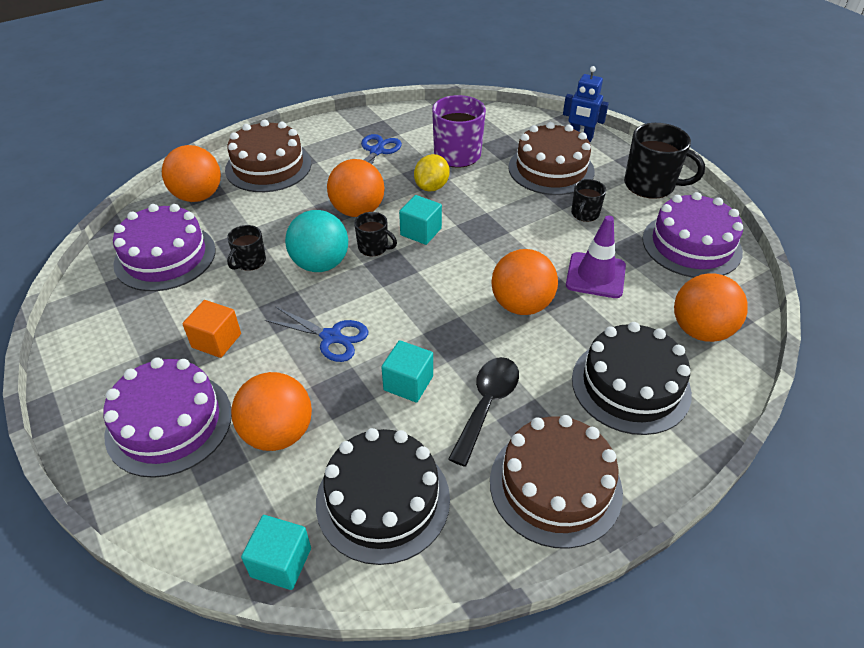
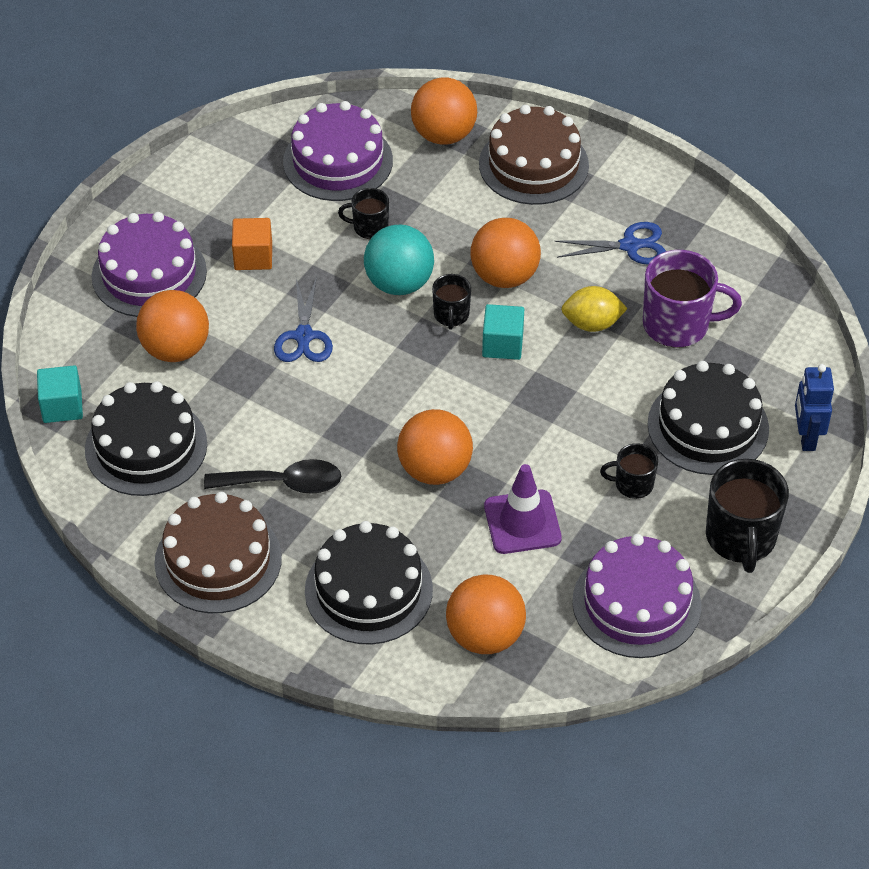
camera: 65 degrees right, 5 degrees up
(408, 383) = (278, 416): turquoise cube -> none
(551, 169) = (708, 426): brown cake -> black cake

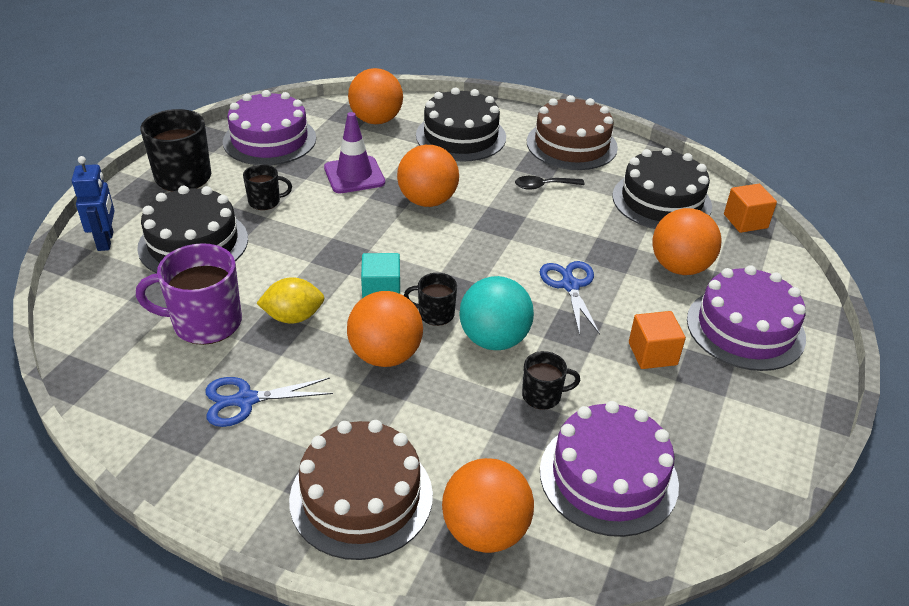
camera: 170 degrees right, 10 degrees down
(62, 406) = (745, 221): turquoise cube -> orange cube
(284, 483) = (543, 186): black spoon -> black spoon, size x0.66
(451, 315) = (435, 314): black mug -> black mug turned 75 degrees counterclockwise

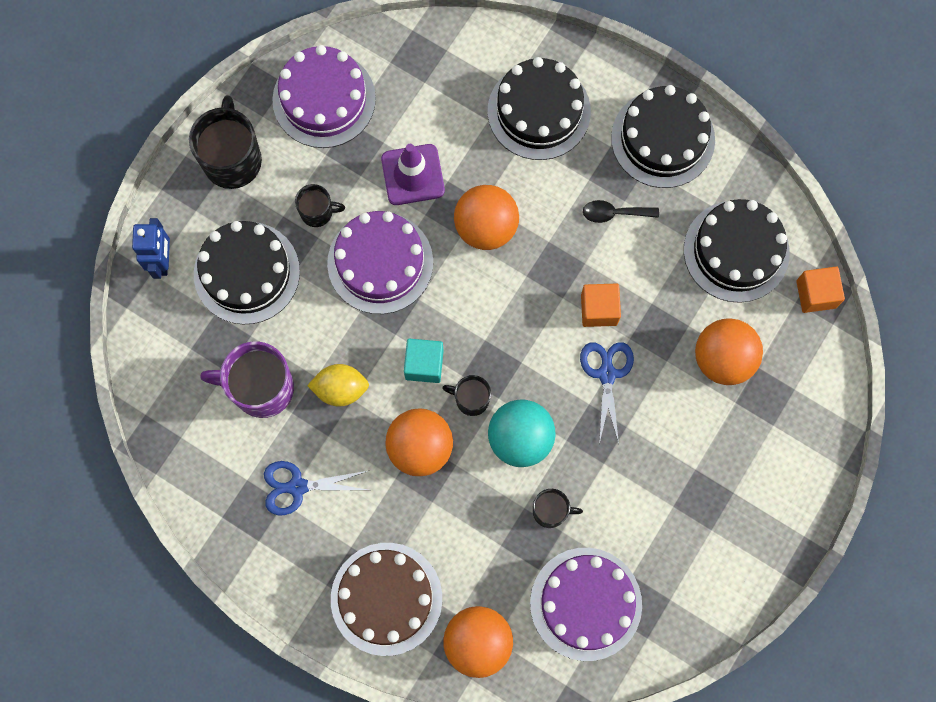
camera: 10 degrees right, 35 degrees up
(376, 120) = (446, 70): orange ball -> none
(571, 144) = (663, 139): brown cake -> black cake
(652, 354) = (661, 473): orange cube -> orange cube (599, 309)
(745, 328) = (759, 450): purple cake -> purple cake (380, 263)

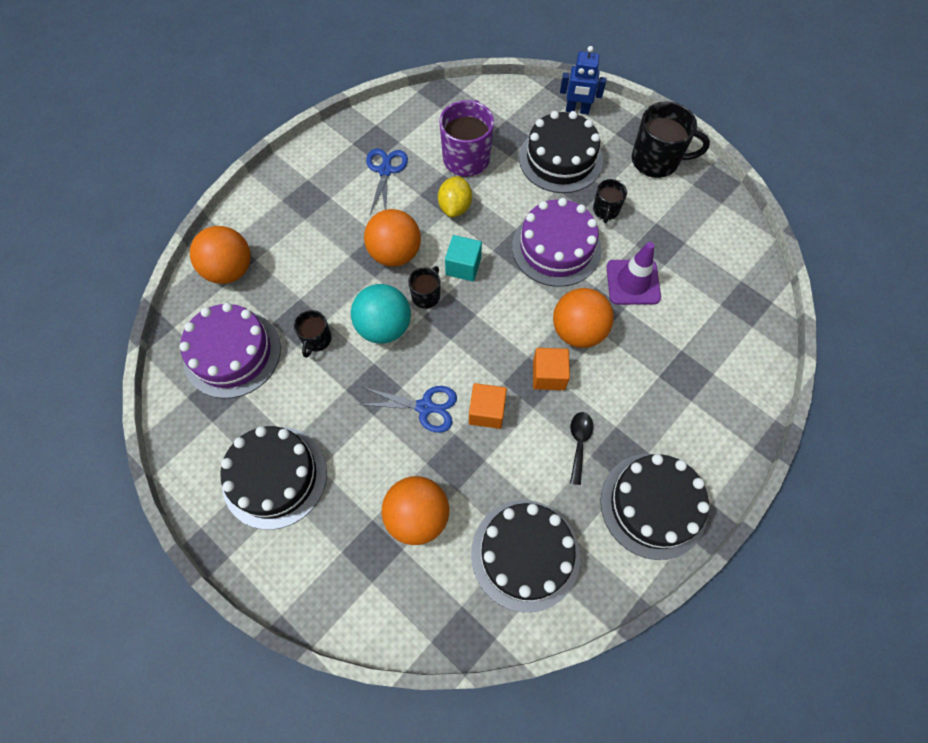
camera: 100 degrees right, 10 degrees down
(324, 99) = (706, 227): purple cake -> none
(386, 598) = (284, 215): brown cake -> none
(539, 111) = (688, 394): black cake -> black cake (274, 477)
(816, 294) = (466, 630): orange cube -> orange cube (548, 375)

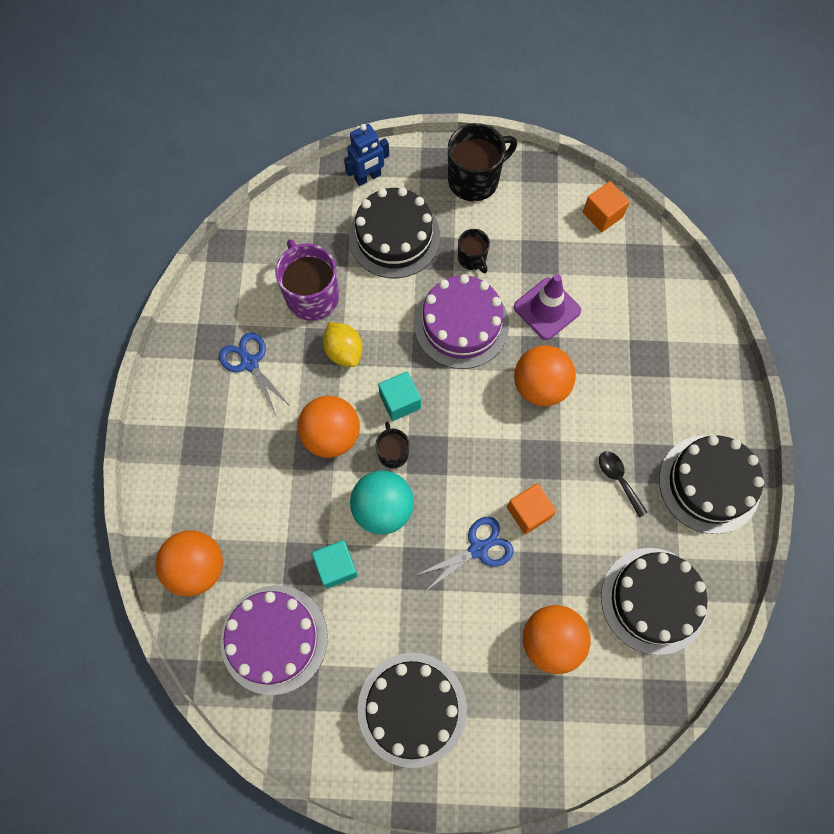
camera: 40 degrees left, 5 degrees up
(316, 340) = (336, 567): black mug -> turquoise cube
(548, 375) = (549, 442): orange cube -> orange cube (602, 215)

